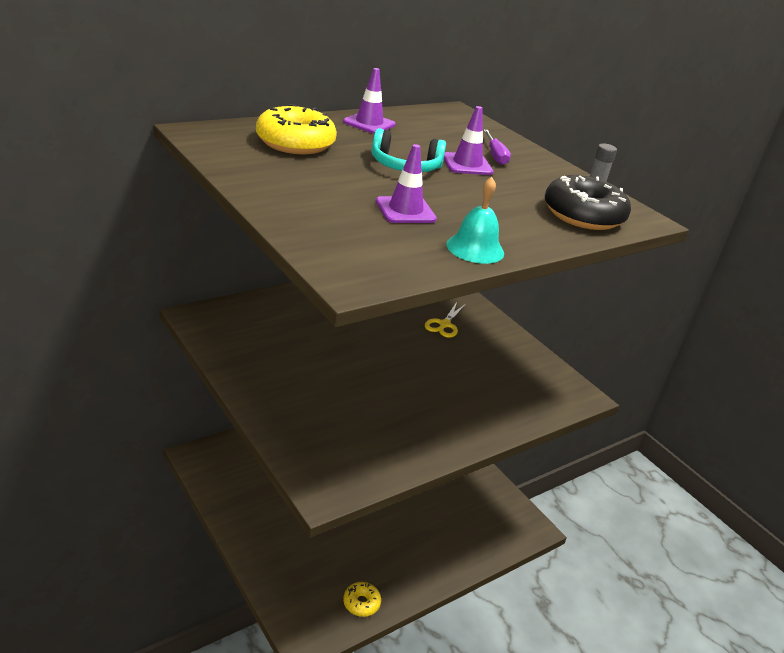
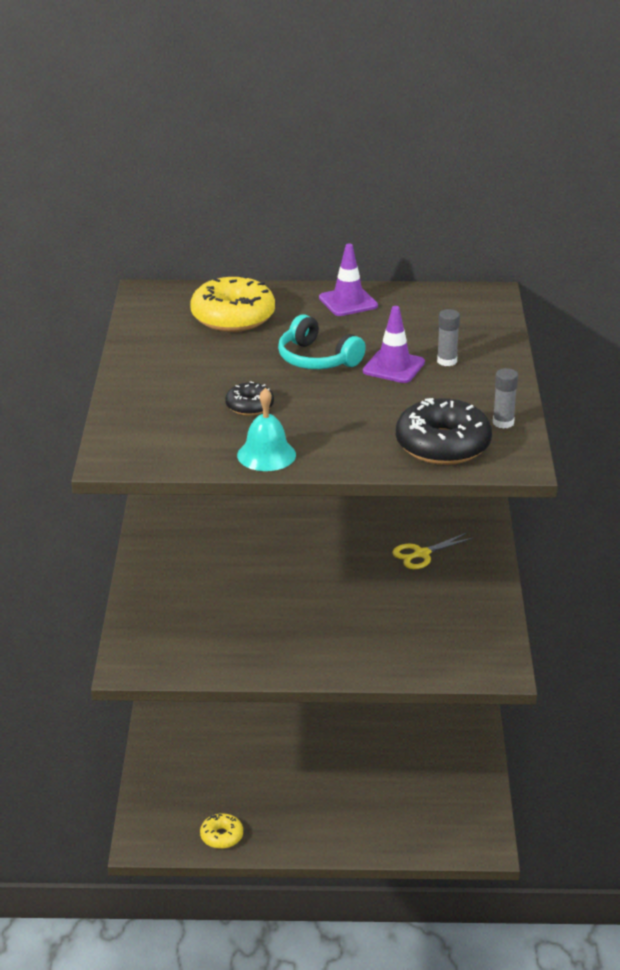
camera: 40 degrees right, 0 degrees up
(405, 210) = (249, 406): purple traffic cone -> black donut
(495, 155) = (447, 361): purple screwdriver -> grey glue stick

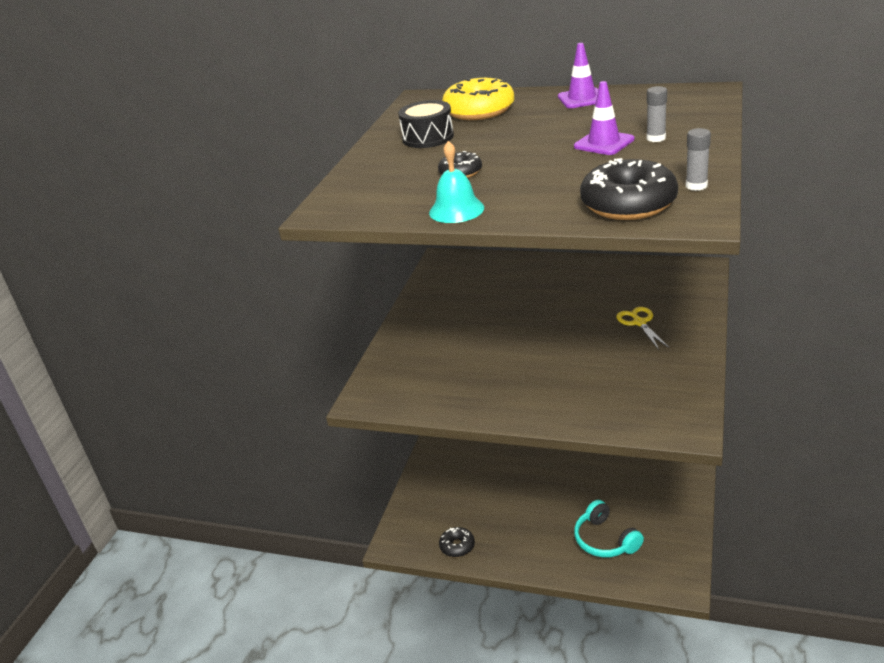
camera: 20 degrees right, 0 degrees up
(188, 356) = (428, 137): none -> black drum
(221, 836) = (457, 546): yellow donut -> black donut
(316, 359) = (536, 138): turquoise headphones -> turquoise headphones (605, 540)
(421, 554) = (639, 322): yellow scissors -> yellow scissors turned 90 degrees clockwise

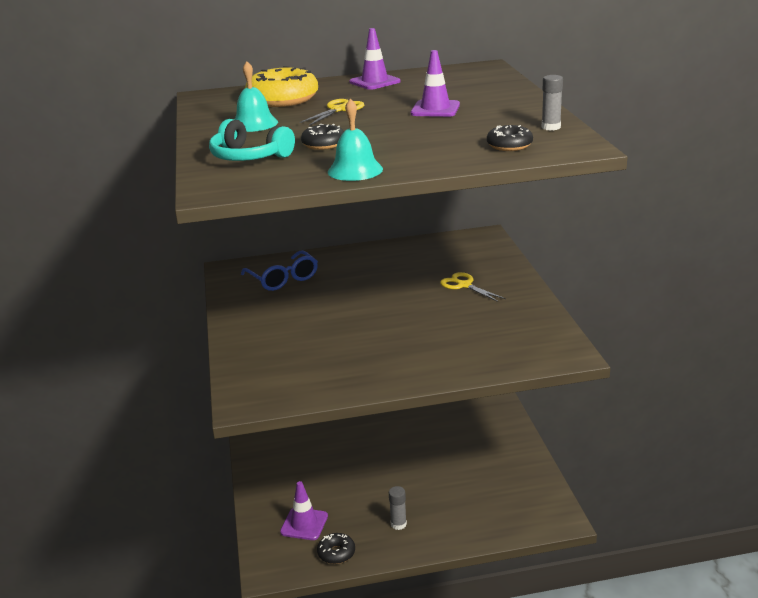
camera: 30 degrees left, 5 degrees down
(428, 137) = (254, 124): black drum -> turquoise bell
(446, 509) = (304, 524): none -> purple traffic cone
(479, 279) = (283, 279): none -> blue glasses
(515, 131) = (338, 110): none -> yellow scissors
(605, 540) = (473, 504): turquoise headphones -> turquoise headphones (249, 157)
(628, 204) = (509, 145): black donut -> black donut, size x0.53
(656, 138) = (477, 101): grey glue stick -> grey glue stick (398, 524)

